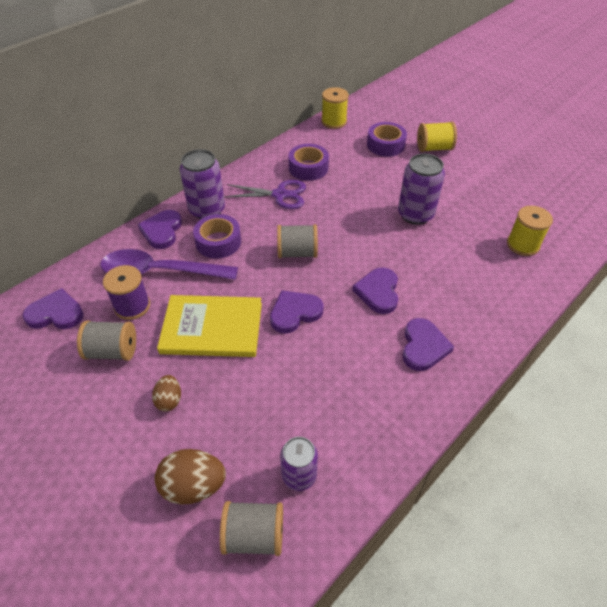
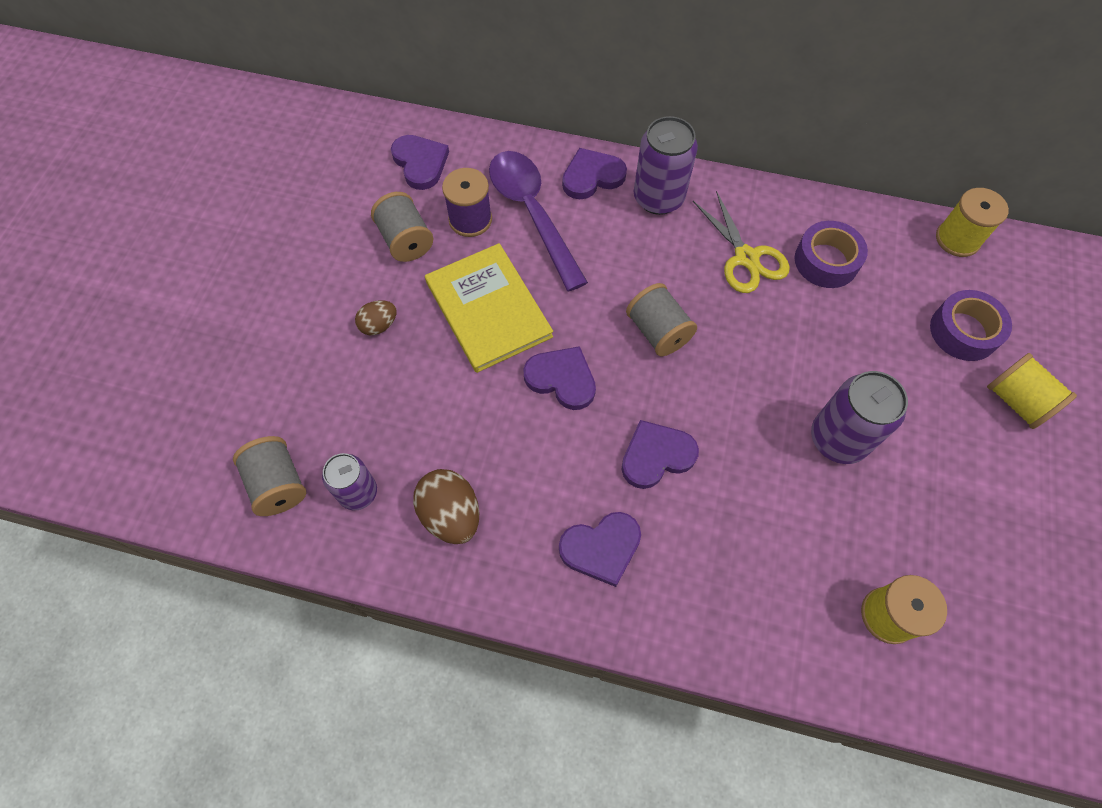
camera: 60 degrees right, 15 degrees up
(193, 486) = (301, 403): brown egg -> brown egg (451, 514)
(218, 242) = (615, 240): purple tape -> none
(280, 195) = (746, 258): purple scissors -> yellow scissors

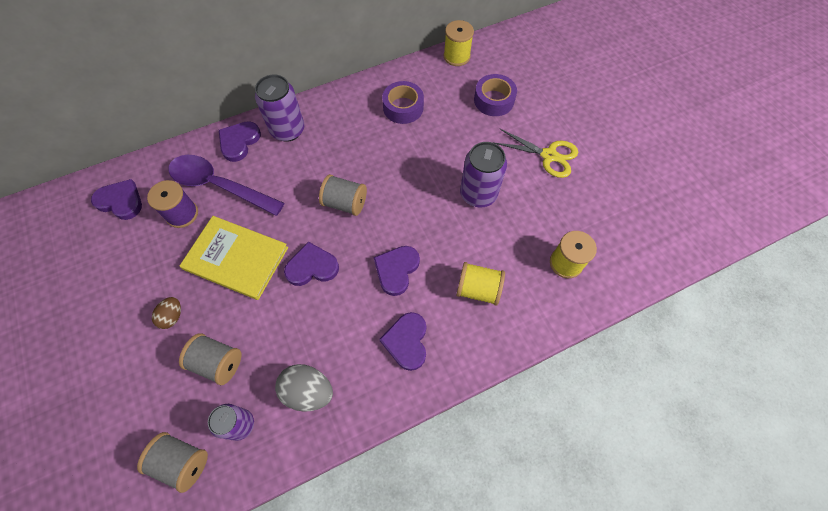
camera: 40 degrees left, 0 degrees up
(406, 240) = (149, 254): grey spool -> grey spool (218, 362)
(451, 514) = (308, 391): brown egg -> grey egg
(601, 548) = (406, 341): purple heart -> purple heart turned 150 degrees clockwise
(746, 258) = (361, 132): yellow scissors -> yellow scissors (549, 155)
(1016, 401) = (541, 118): yellow spool -> yellow spool (478, 289)

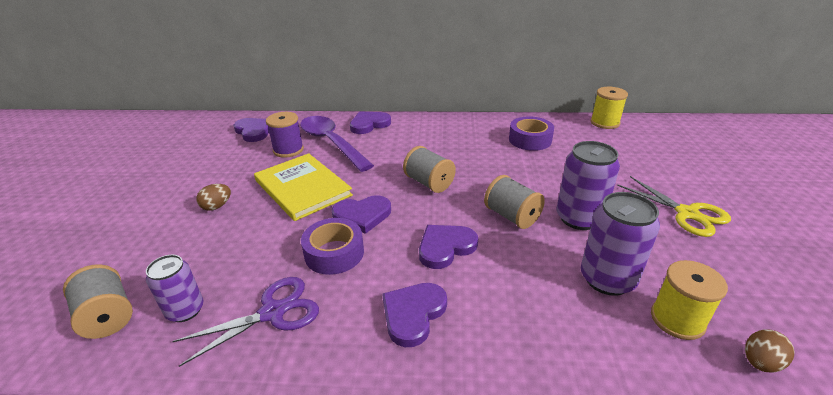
camera: 30 degrees right, 30 degrees down
(218, 362) = (217, 252): grey spool -> grey spool (512, 216)
(288, 130) = (414, 128): purple can -> purple can (607, 279)
(308, 391) = (273, 312): grey egg -> purple scissors
(312, 267) = (362, 215): purple heart -> purple heart turned 150 degrees clockwise
(478, 289) = (534, 300): yellow spool -> none
(494, 100) = (633, 157): purple tape -> purple tape (334, 253)
(614, 274) = (760, 362): none -> brown egg

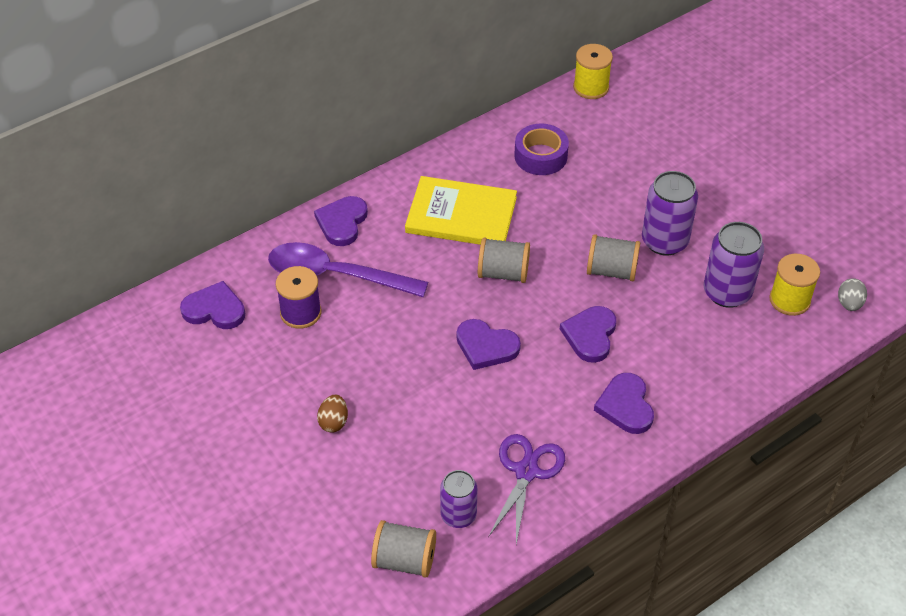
camera: 40 degrees left, 15 degrees up
(302, 188) = (388, 351): yellow book -> yellow book (461, 215)
(334, 253) = (509, 397): purple tape -> none
(362, 215) = (486, 346): purple heart -> purple heart turned 75 degrees clockwise
(687, 213) = (739, 188): yellow scissors -> none
(760, 362) = (849, 304): brown egg -> grey egg

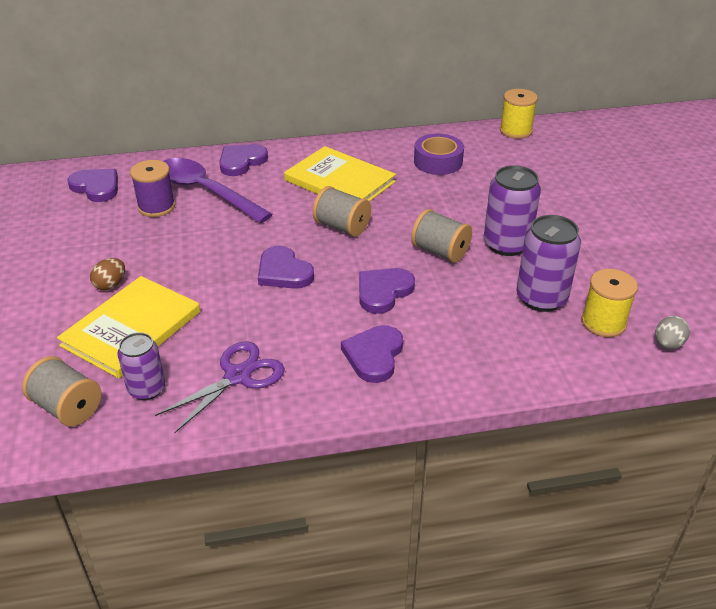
camera: 25 degrees right, 10 degrees down
(394, 461) = (132, 328): none -> yellow book

